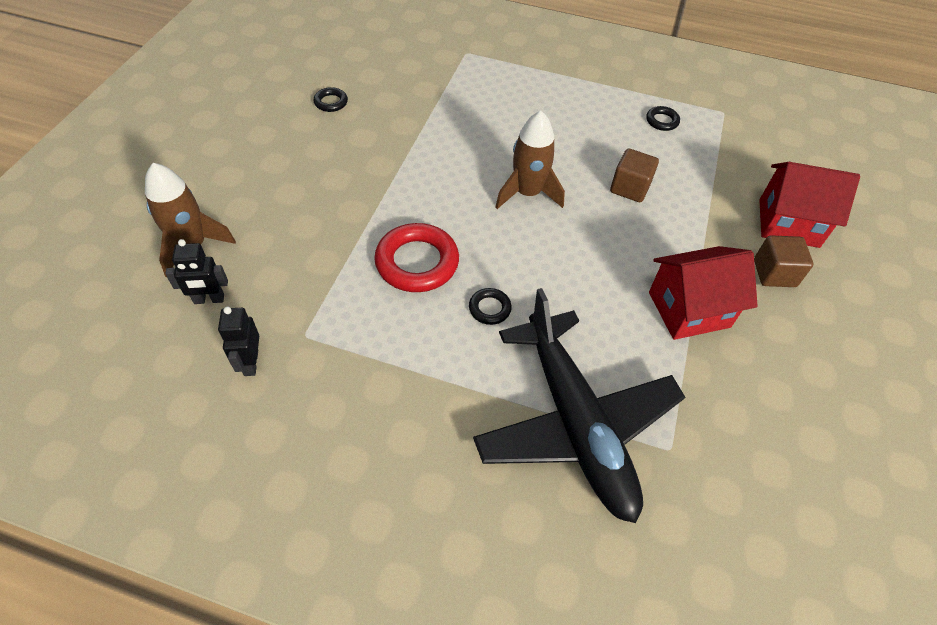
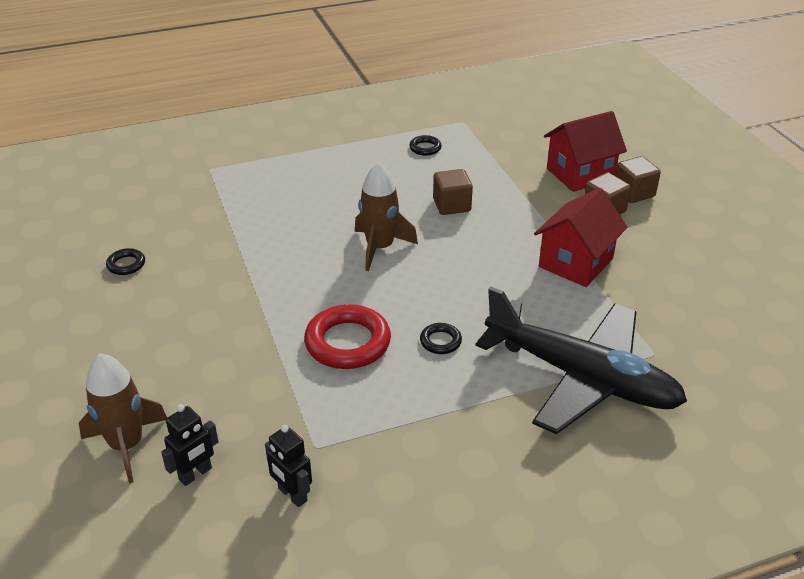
camera: 35 degrees left, 15 degrees down
(826, 272) = (633, 193): none -> brown cube

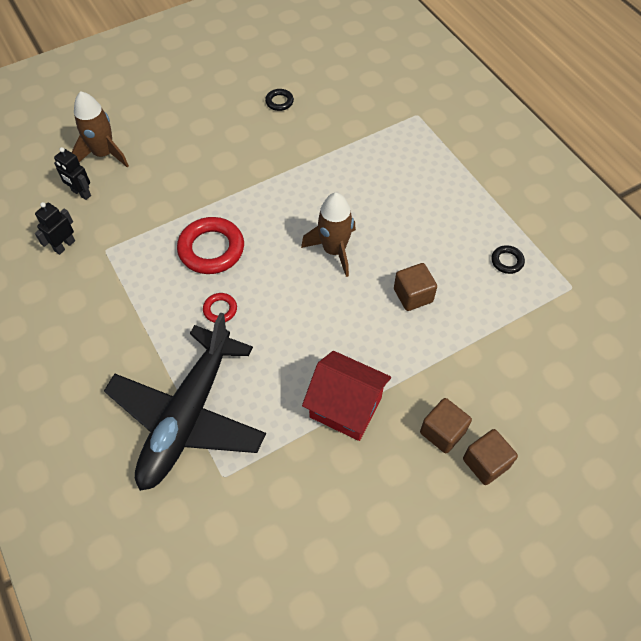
camera: 80 degrees right, 20 degrees up
(440, 341) = (220, 309): black ring -> red ring
(580, 174) = (506, 407): red house -> none

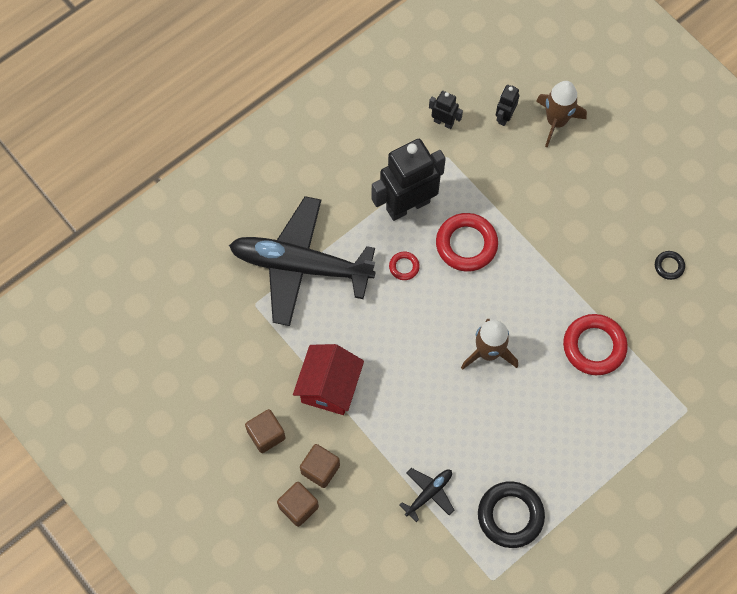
camera: 80 degrees right, 10 degrees up
(149, 294) = (407, 205): none -> black robot
(345, 167) = (594, 346): none -> red ring
(413, 295) = (452, 430): brown cube -> brown cube (266, 435)
(479, 328) = (429, 493): none -> black plane
(507, 261) = (510, 515): black ring -> black ring, size x2.05

